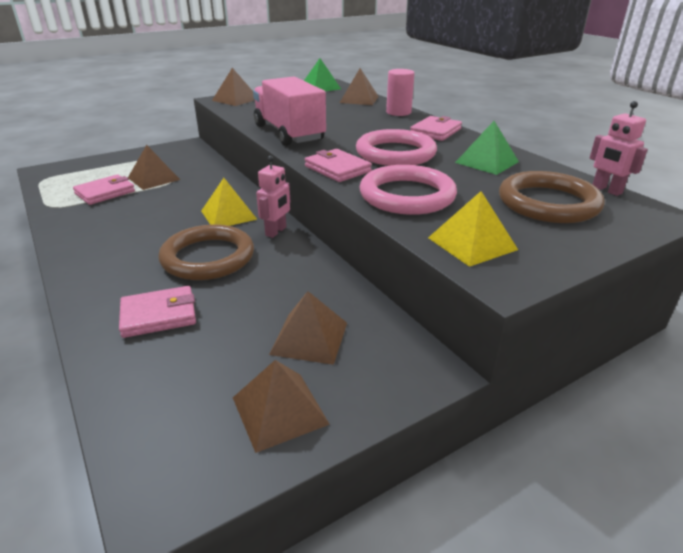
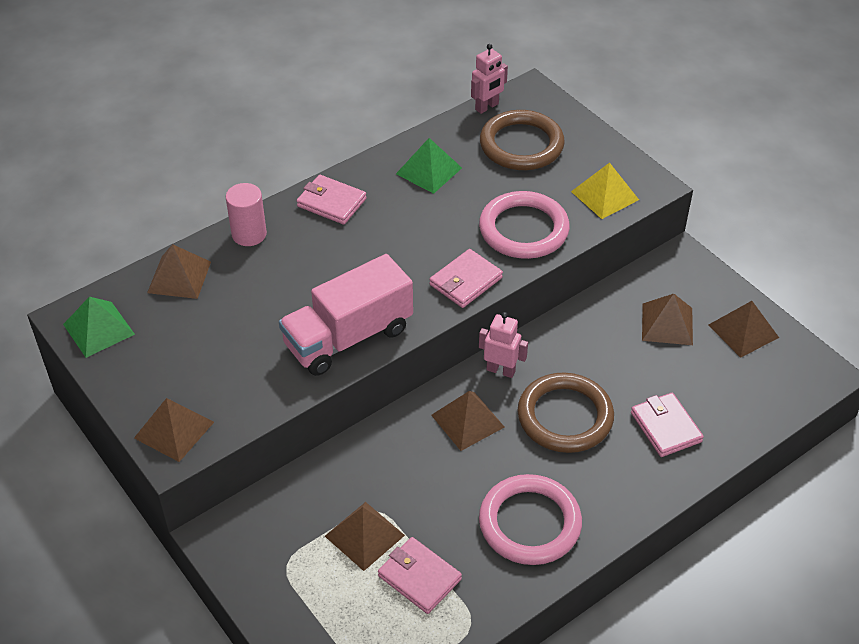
camera: 95 degrees left, 15 degrees up
(229, 215) = (467, 420): yellow pyramid -> brown pyramid
(395, 153) = (411, 237): pink ring -> pink ring (529, 523)

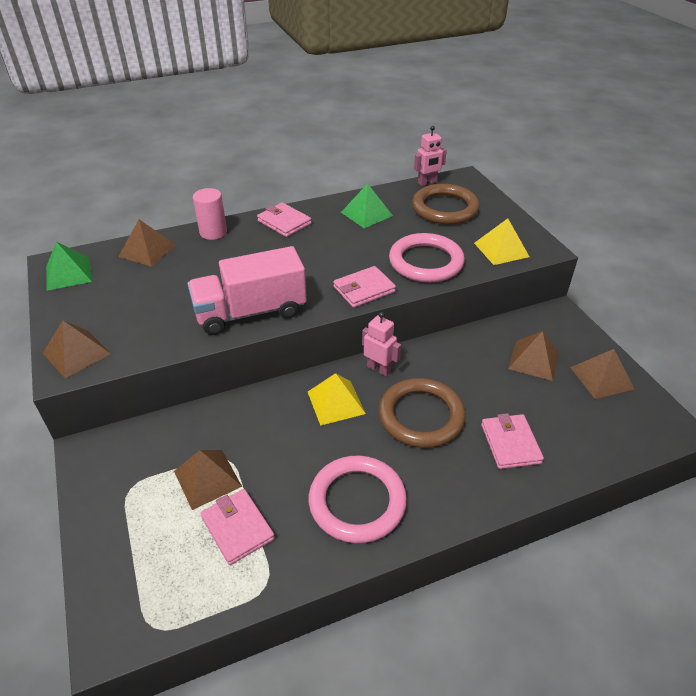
camera: 15 degrees right, 5 degrees down
(467, 420) = (336, 402): brown pyramid -> yellow pyramid

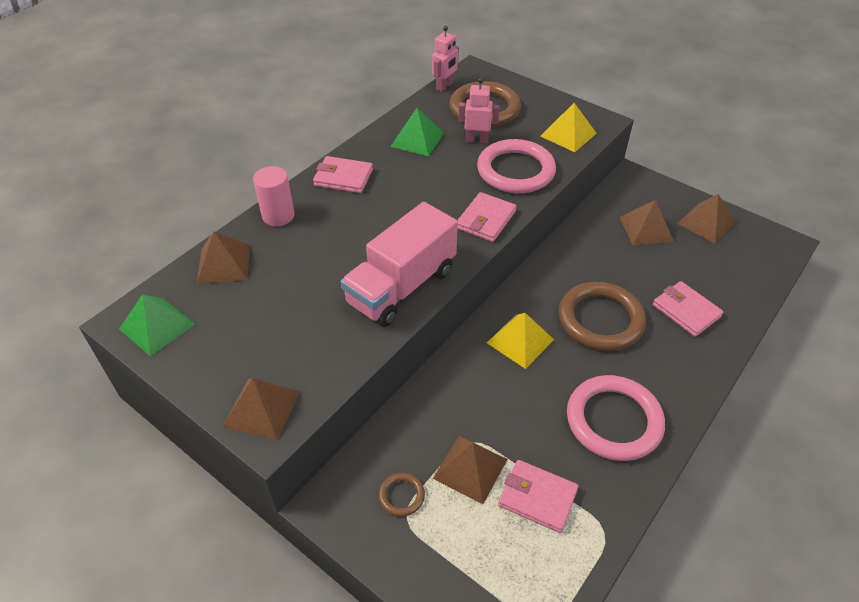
camera: 30 degrees left, 5 degrees up
(141, 472) = (401, 496): none -> brown ring
(379, 369) = (530, 292): pink robot -> pink robot (477, 140)

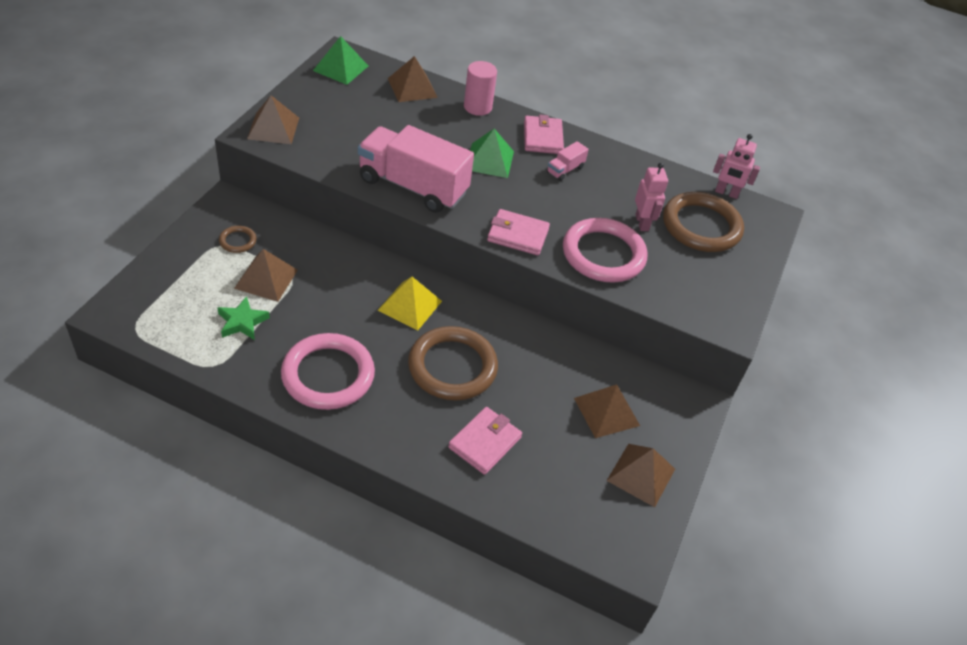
camera: 70 degrees right, 0 degrees up
(396, 172) = (565, 170): none -> pink truck
(417, 139) = (622, 180): green pyramid -> green pyramid (489, 160)
(537, 497) = (242, 322): pink wallet -> green star
(568, 134) = (688, 296): yellow pyramid -> none

